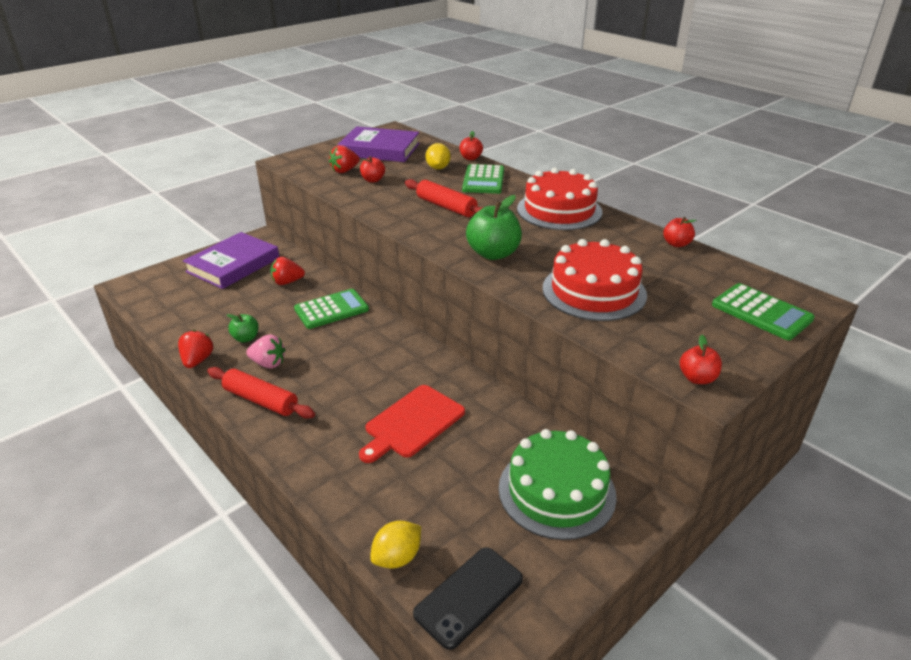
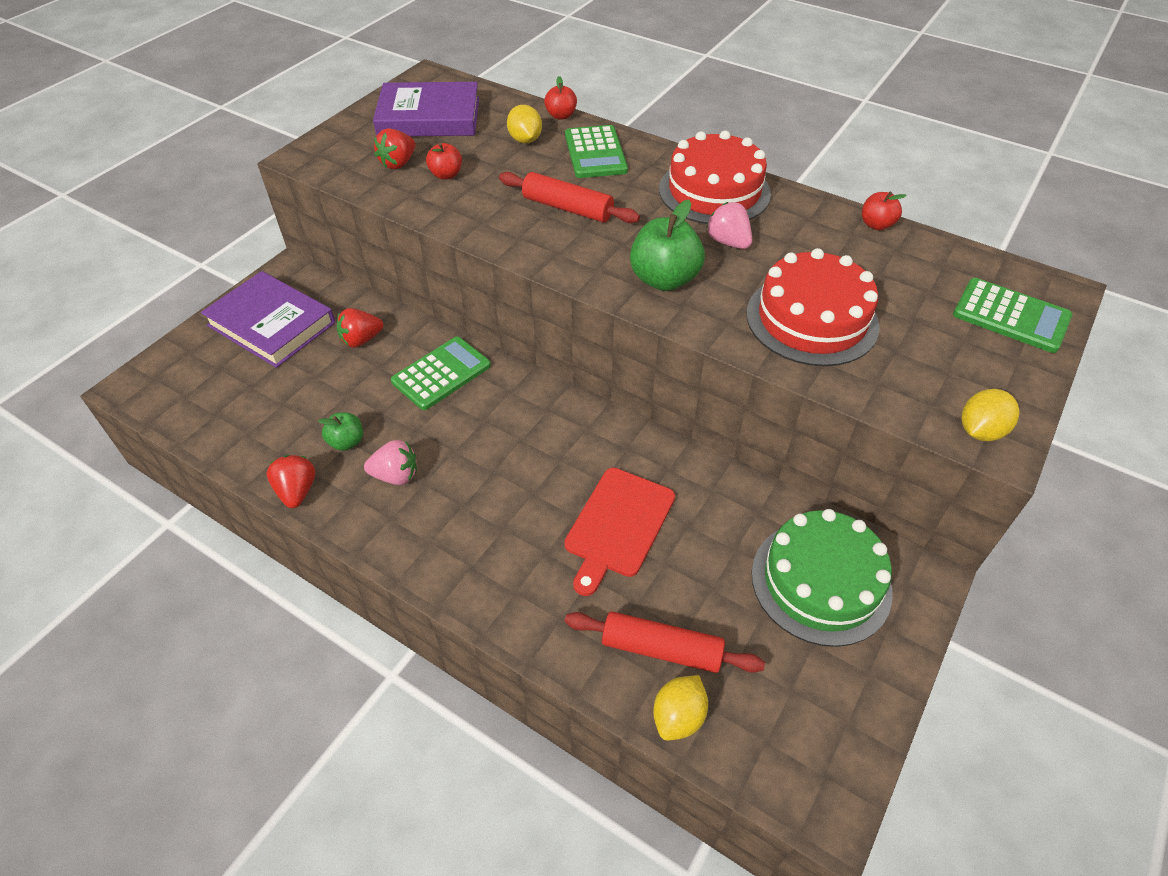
camera: 15 degrees left, 15 degrees up
(233, 265) = (271, 324): purple book -> purple book turned 75 degrees counterclockwise
(261, 400) = (412, 534): red rolling pin -> red rolling pin (661, 649)
(469, 596) = (779, 745): black phone -> none
(553, 239) = (728, 242): none -> pink strawberry
(697, 378) = (980, 431): red apple -> yellow lemon

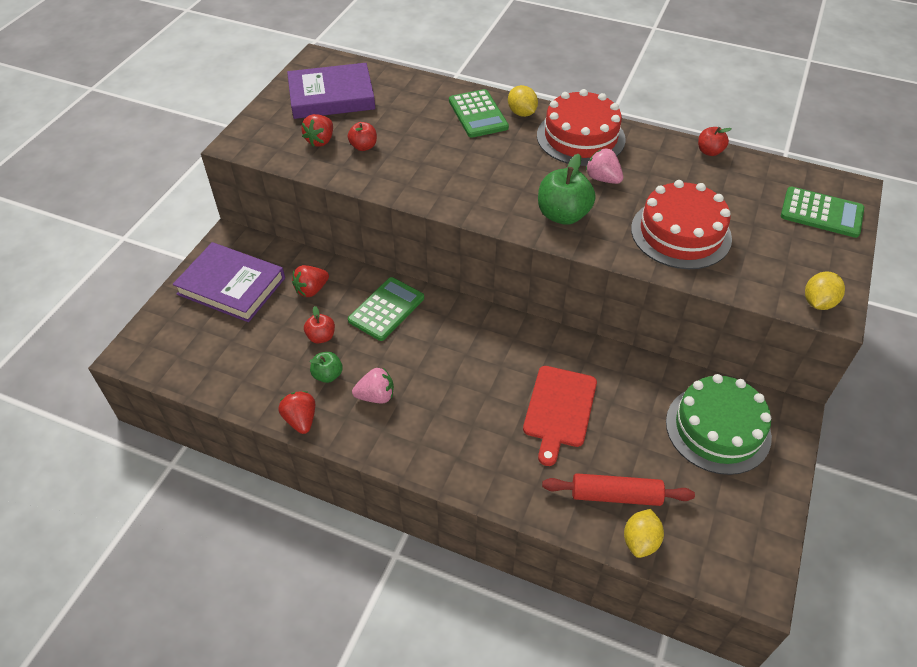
camera: 10 degrees left, 0 degrees up
(525, 140) = (418, 109): yellow lemon -> yellow lemon (521, 113)
(561, 116) = (440, 84): red apple -> red apple (321, 337)
(567, 208) = (470, 164): red rolling pin -> none

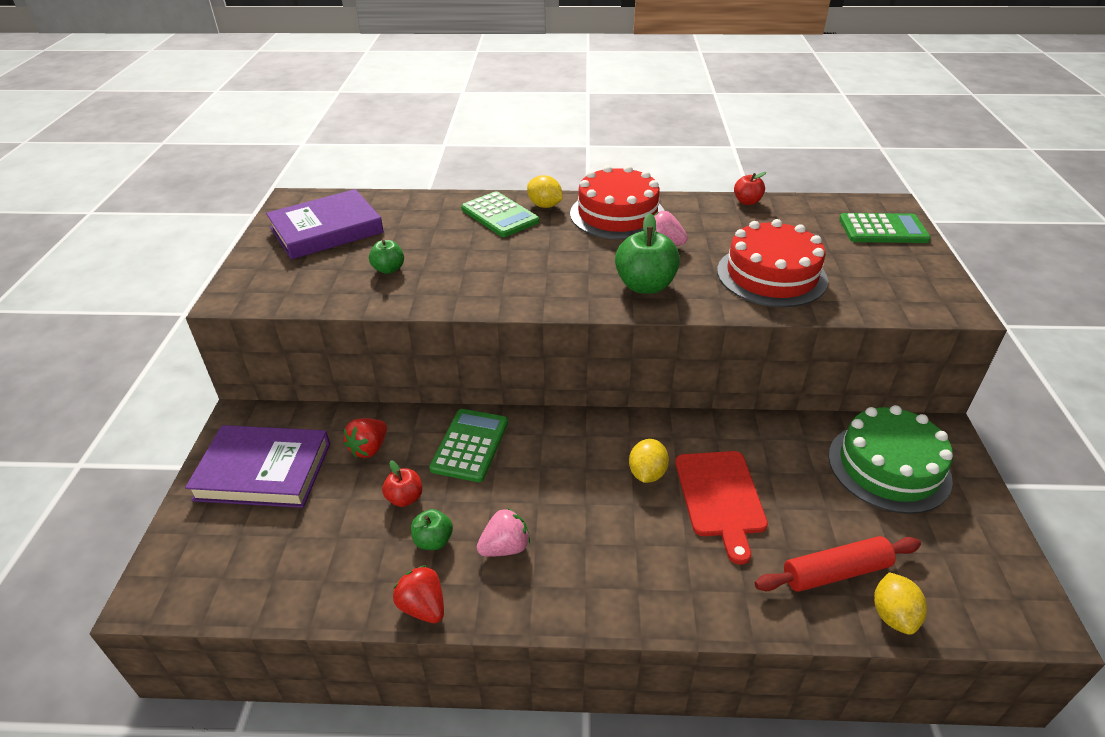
camera: 20 degrees left, 10 degrees down
(320, 141) = (334, 274): red strawberry -> none
(363, 146) = (389, 269): red apple -> green apple
(818, 302) = (941, 304): yellow lemon -> yellow lemon (647, 473)

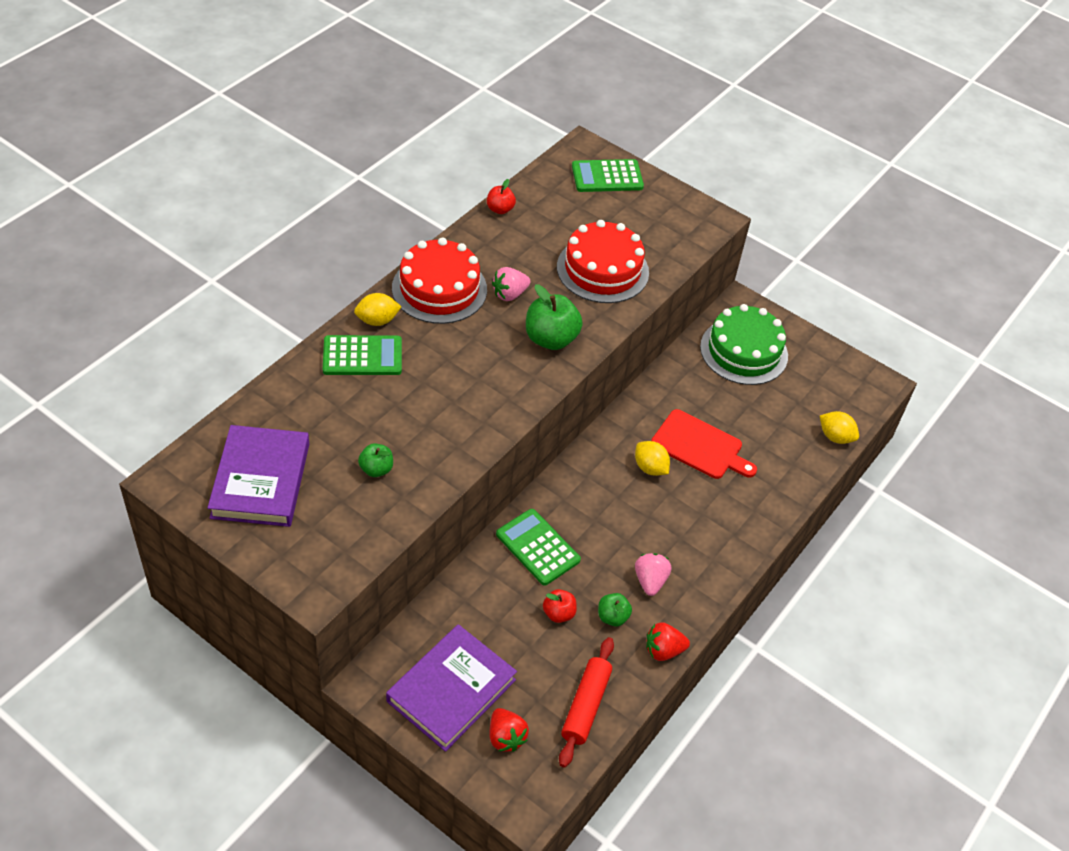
camera: 60 degrees left, 10 degrees up
(369, 448) = (485, 610): red strawberry -> red strawberry (506, 737)
(835, 572) = (792, 437): red rolling pin -> red rolling pin (585, 706)
(883, 229) = (607, 177): green calculator -> green calculator turned 135 degrees counterclockwise

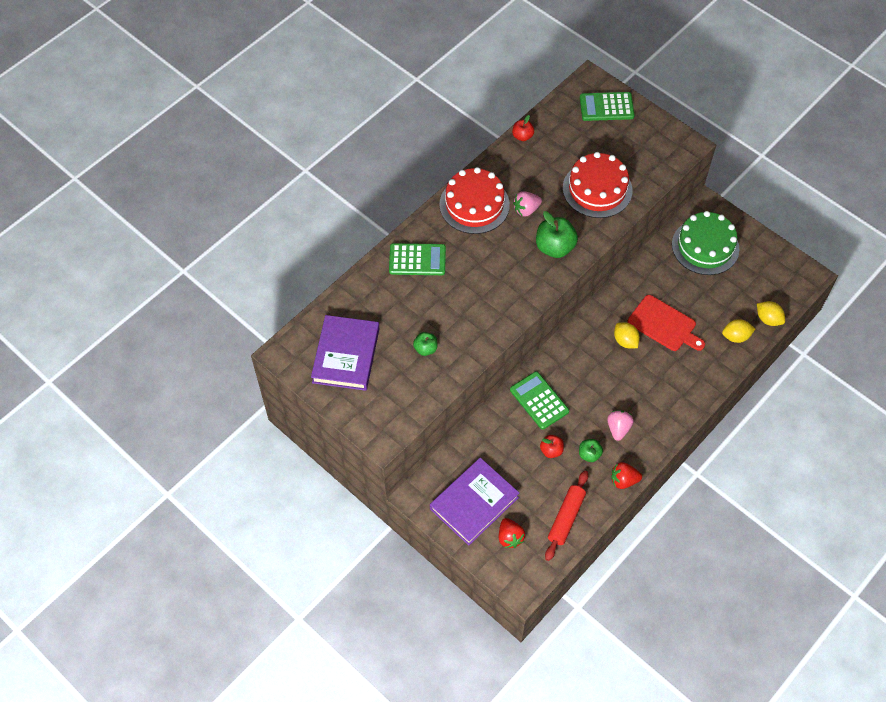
camera: 10 degrees right, 10 degrees up
(377, 320) = (428, 231): yellow lemon -> yellow lemon (736, 336)

